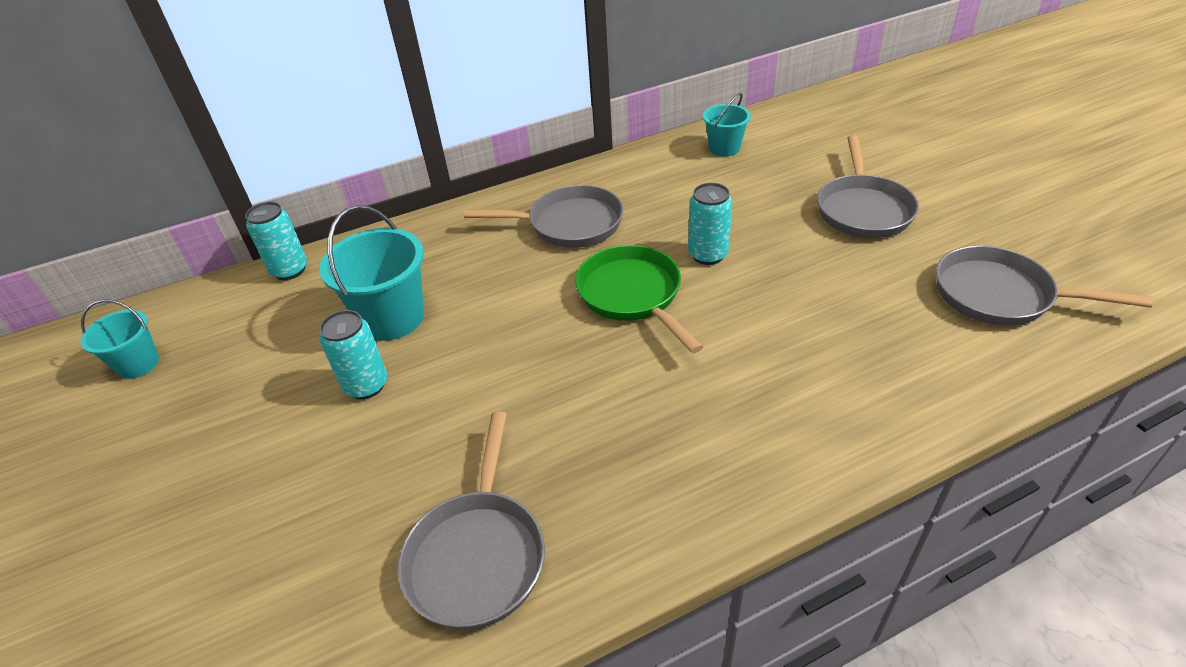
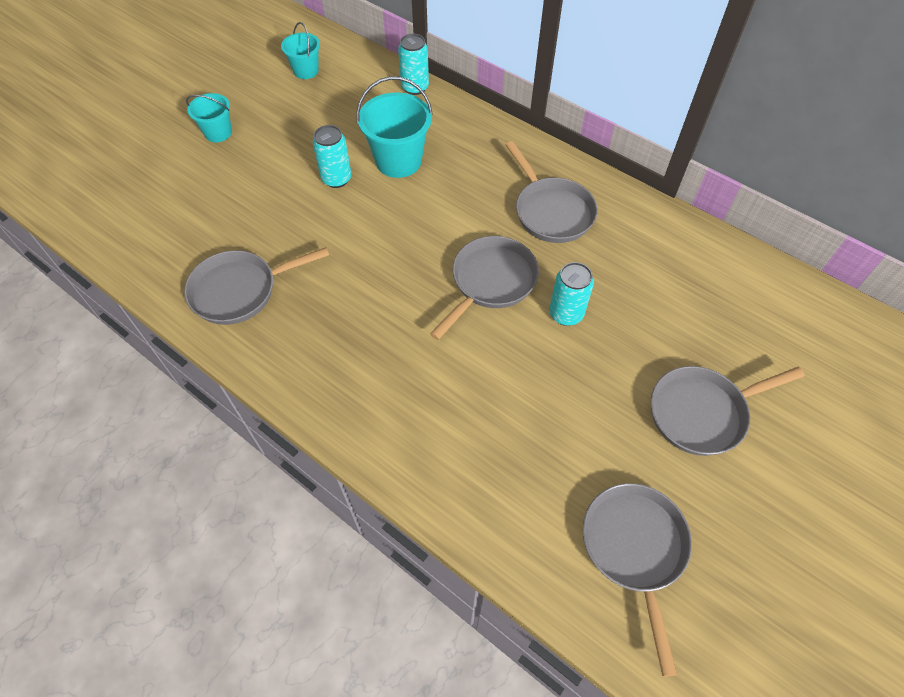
camera: 60 degrees right, 15 degrees up
(632, 295) = (490, 282): green pan -> grey pan
(724, 148) = (731, 277): turquoise bucket -> turquoise bucket (218, 133)

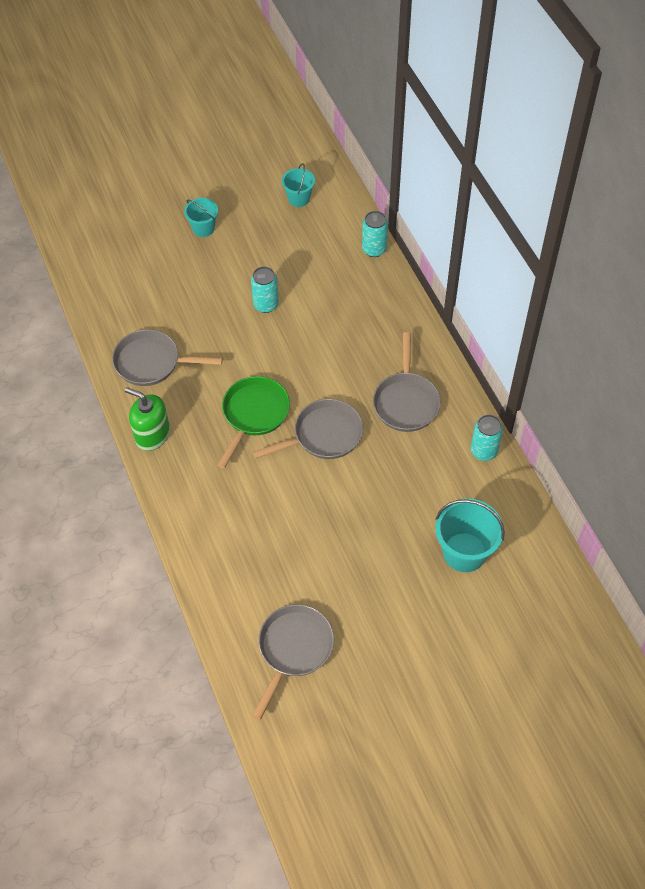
camera: 30 degrees right, 0 degrees up
(290, 372) = (152, 435): none -> green soap dispenser
(398, 161) = (320, 309): turquoise bucket -> turquoise bucket (464, 552)
(398, 295) = (254, 414): none -> green pan
(566, 314) = (360, 483): turquoise can -> turquoise can (484, 451)
(702, 413) = (402, 593): grey pan -> none

